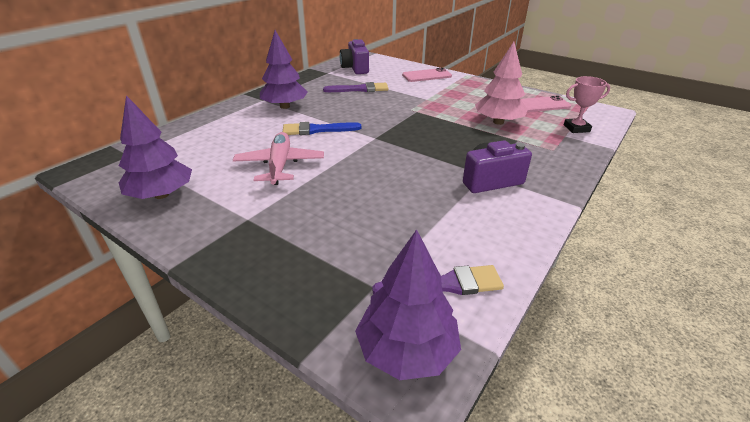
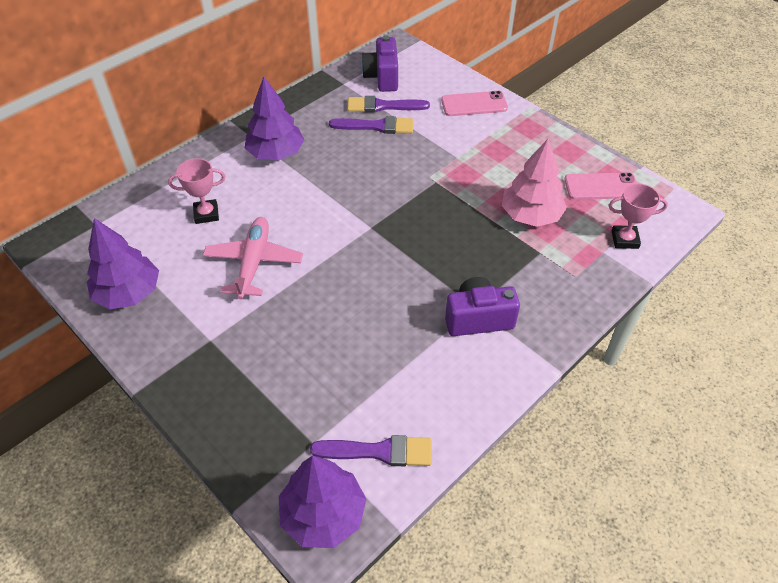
camera: 10 degrees right, 15 degrees up
(232, 141) = (206, 214): none -> pink trophy
(317, 130) = (306, 204): blue brush -> none
(361, 80) = (383, 106): none -> purple brush

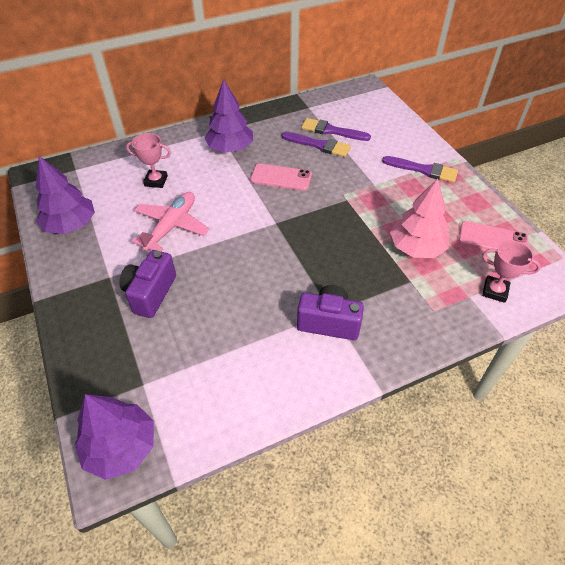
camera: 20 degrees right, 0 degrees up
(379, 451) = (191, 409): purple brush -> purple brush (423, 170)
(382, 77) = (342, 109): purple camera -> purple camera (150, 293)
(474, 104) = (408, 145): pink phone -> pink phone (281, 177)

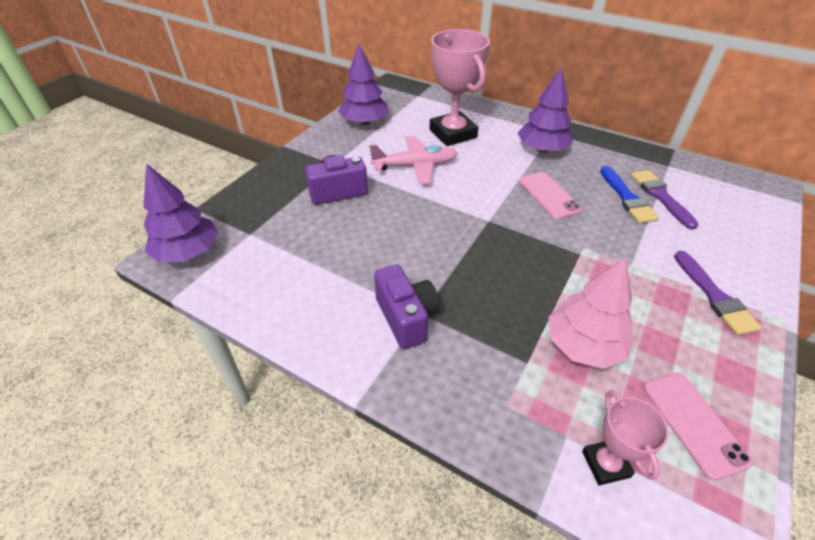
camera: 55 degrees right, 5 degrees down
(156, 181) = (453, 133): pink trophy -> pink trophy, size x1.90
(319, 145) = (627, 198): purple brush -> blue brush

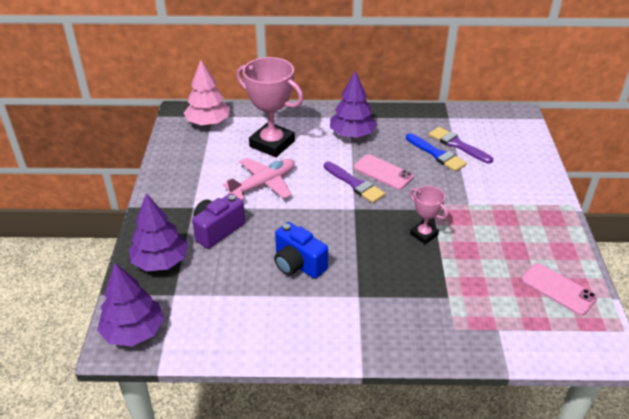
camera: 30 degrees left, 5 degrees down
(364, 122) = (185, 158): purple tree -> purple tree (160, 261)
(385, 253) = (298, 264): none -> blue camera
(406, 318) = (350, 304): purple camera -> none
(583, 345) = (473, 271): pink tree -> pink tree (208, 122)
(605, 464) = (527, 334): pink trophy -> pink trophy (424, 234)
(714, 296) = (528, 205): purple brush -> purple brush (355, 184)

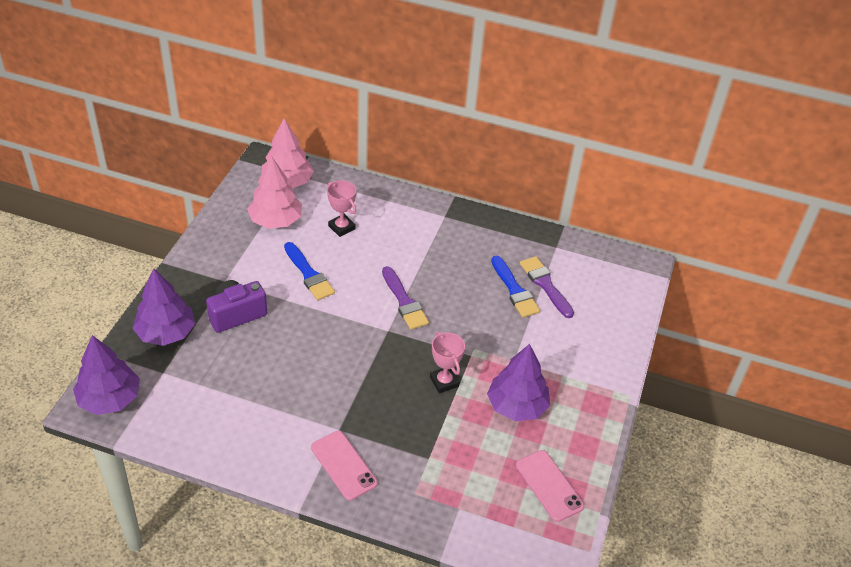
camera: 15 degrees right, 5 degrees up
(213, 152) = (276, 221): none -> pink tree
(264, 184) = (309, 274): pink plane -> blue brush
(272, 144) = (341, 227): pink trophy -> pink trophy, size x0.53
(298, 264) = (297, 376): blue camera -> none
(352, 134) = (434, 239): purple tree -> purple tree (517, 406)
(383, 172) = (442, 296): pink phone -> pink phone (343, 465)

